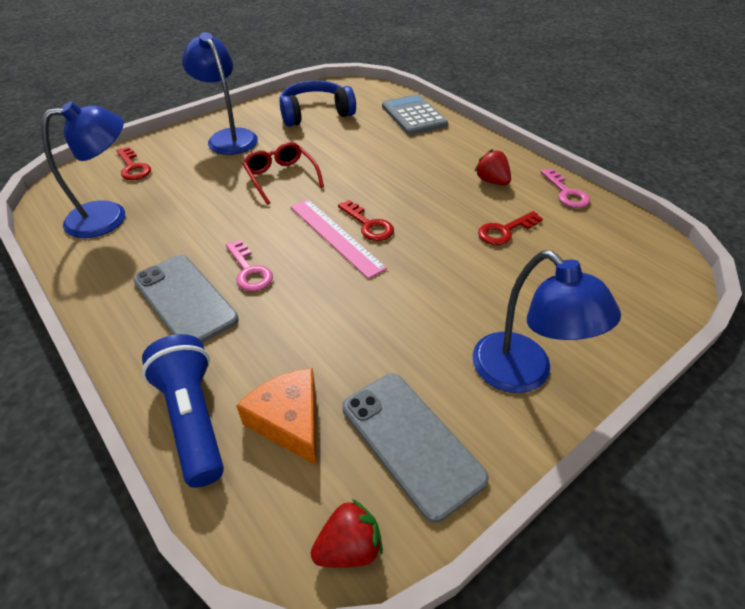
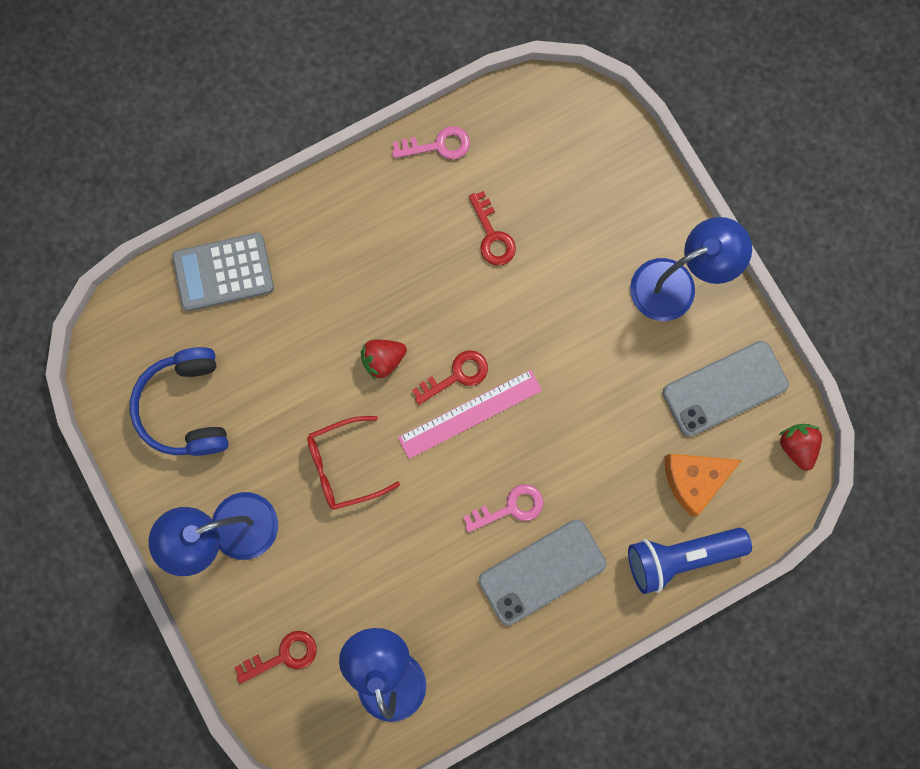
camera: 80 degrees left, 35 degrees up
(492, 181) = (399, 219): red strawberry -> red strawberry (383, 360)

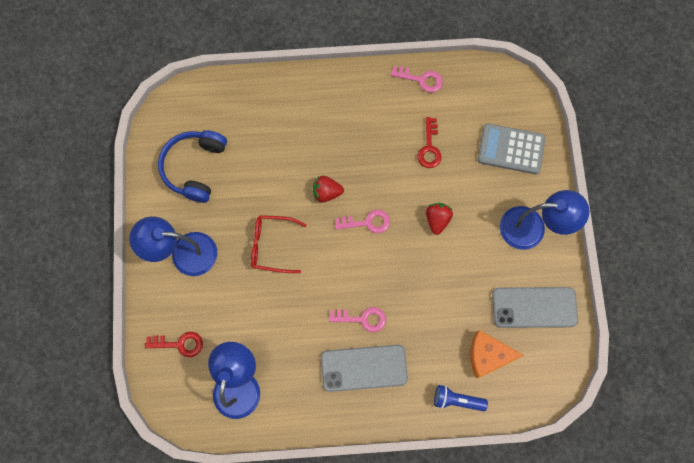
camera: 25 degrees right, 5 degrees down
(223, 272) = (255, 98): grey calculator -> grey calculator (511, 149)
(456, 375) = (367, 222): red key -> pink key
(470, 413) = (364, 249): pink ruler -> none
(680, 556) = (457, 400): blue flashlight -> blue flashlight, size x0.62
(796, 446) = (564, 365): red strawberry -> red strawberry (437, 219)

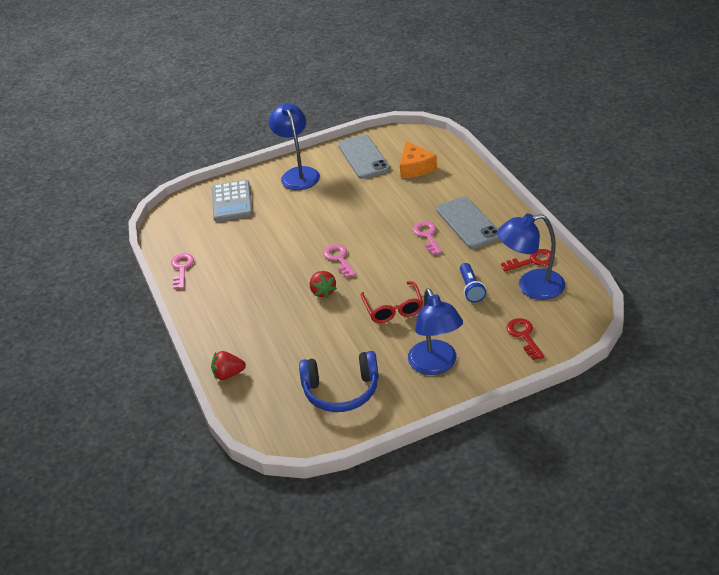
camera: 105 degrees left, 35 degrees down
(429, 147) = (250, 244): red key -> red key (532, 261)
(437, 219) = (316, 222): red strawberry -> red strawberry (228, 374)
(457, 400) = (460, 172): blue flashlight -> blue flashlight (471, 289)

